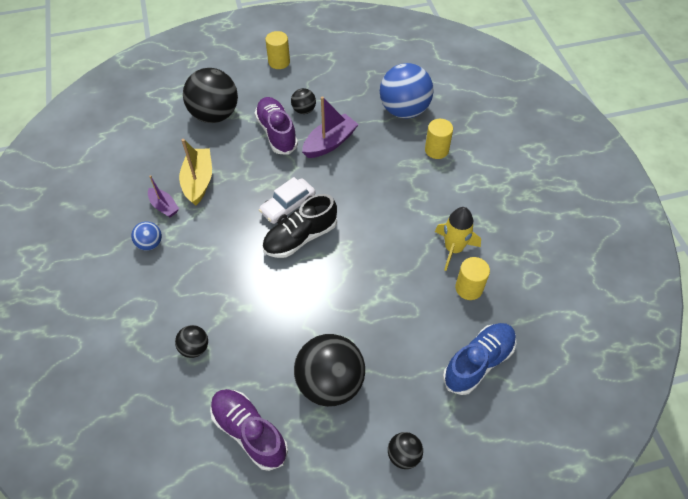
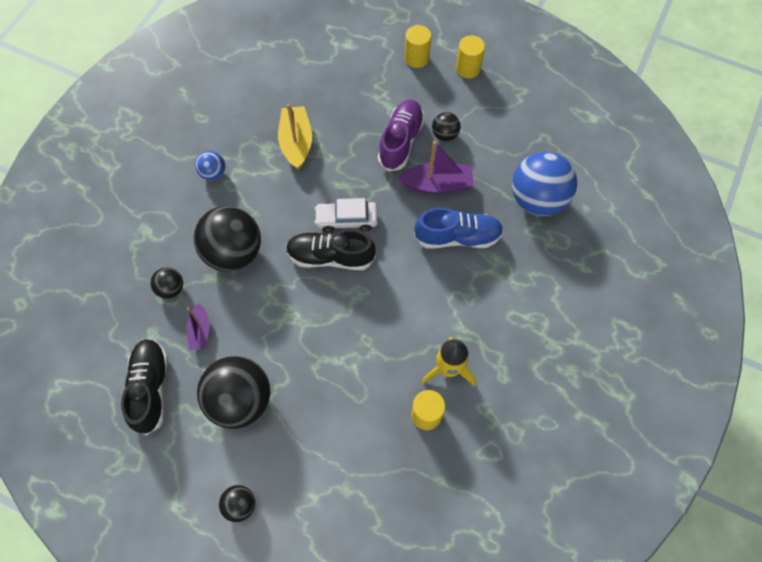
camera: 40 degrees right, 10 degrees up
(164, 206) = (251, 147): purple boat -> purple boat (200, 331)
(198, 181) = (296, 143): yellow boat -> yellow boat turned 45 degrees counterclockwise
(215, 115) = (364, 86): black ball -> black ball (233, 252)
(249, 432) = (150, 388): purple shoe -> black shoe
(436, 150) = (528, 262): yellow cylinder -> yellow cylinder (416, 58)
(478, 362) = (369, 484): blue shoe -> blue shoe (457, 237)

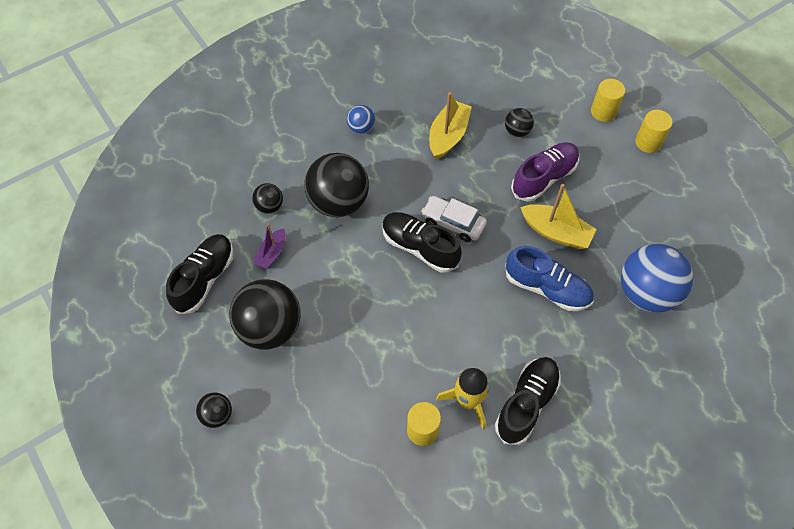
camera: 30 degrees right, 5 degrees down
(437, 184) = (556, 232): purple boat -> yellow boat
(445, 135) = (589, 191): black ball -> black ball (517, 131)
(496, 344) = (526, 403): none -> black shoe

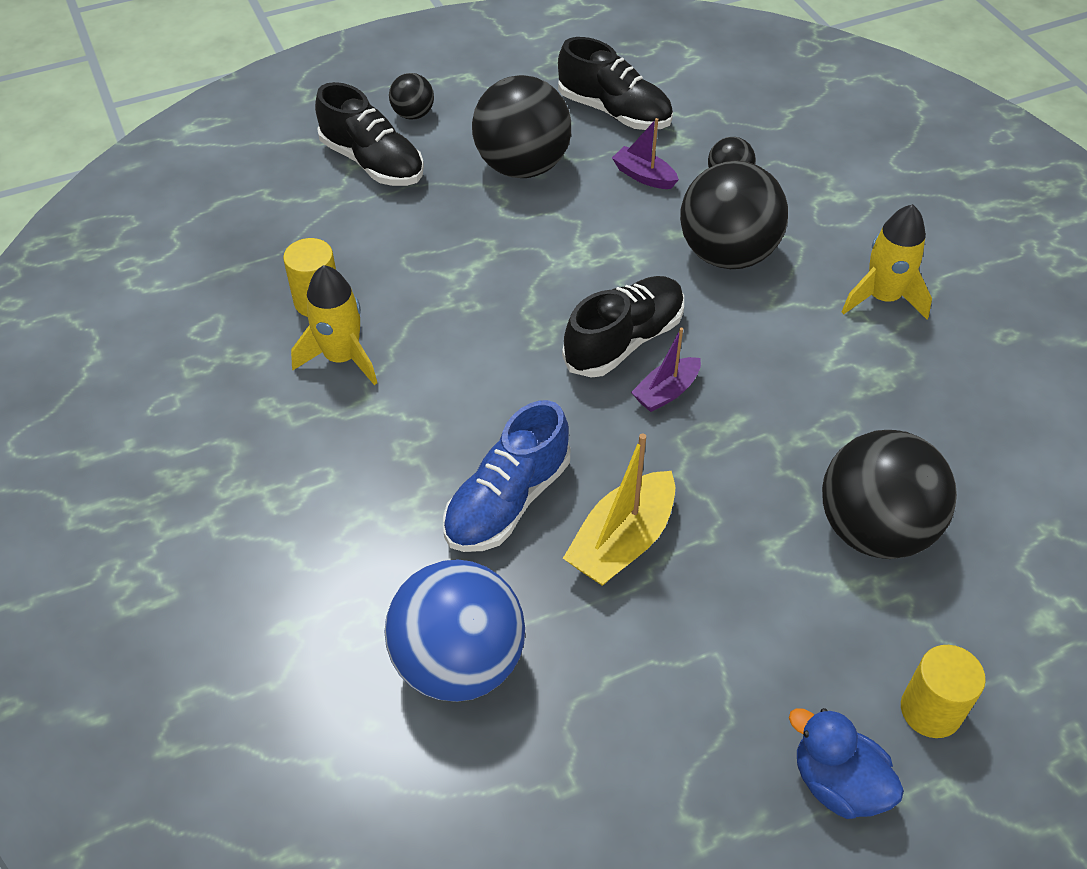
camera: 100 degrees right, 10 degrees down
(361, 128) = (883, 298): blue ball -> yellow rocket
(448, 136) = (863, 416): yellow boat -> none
(453, 223) = (666, 392): white car -> purple boat
(517, 131) = (874, 529): black ball -> black ball, size x2.09
(526, 403) = (311, 428): black shoe -> black shoe (372, 162)
(544, 178) = (752, 550): purple shoe -> none
(648, 142) = (837, 783): yellow cylinder -> blue duck

